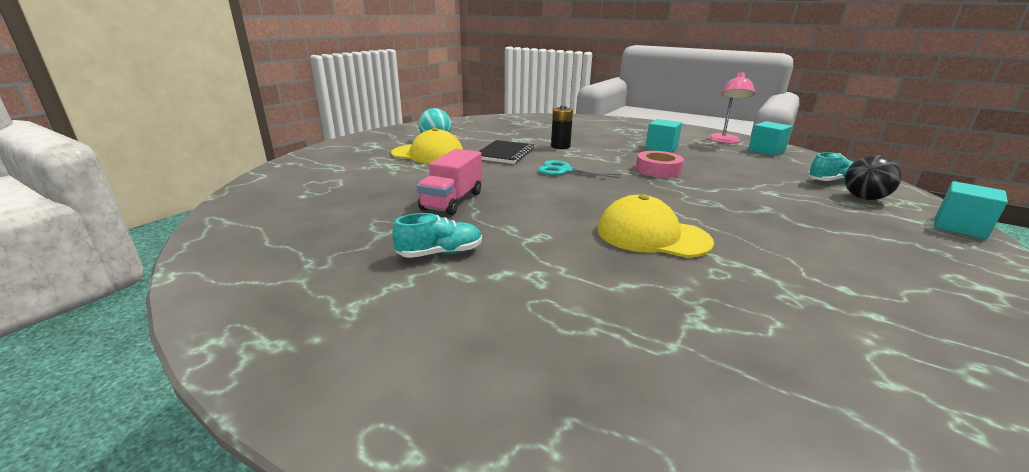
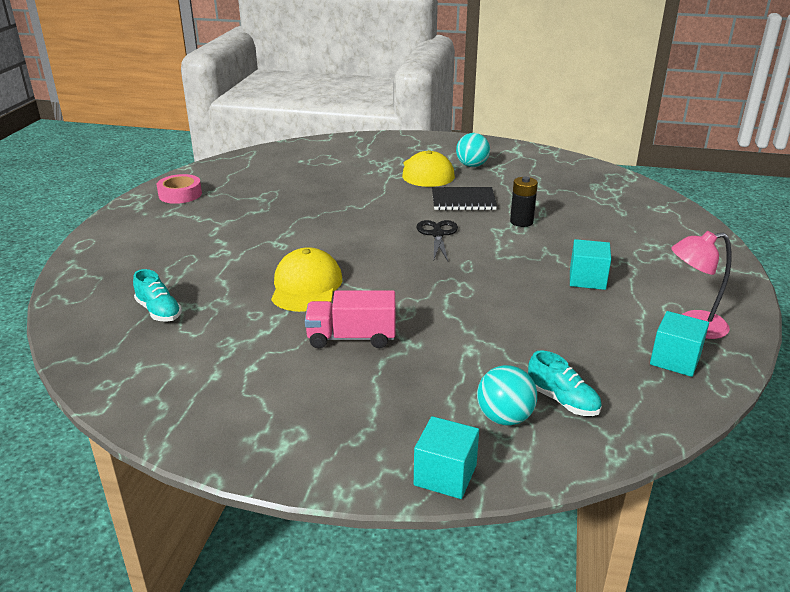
camera: 70 degrees right, 5 degrees up
(440, 253) = (238, 219): turquoise shoe -> turquoise shoe (159, 311)
(452, 201) = (324, 205): pink truck -> pink truck (351, 338)
(564, 171) = (437, 234): turquoise scissors -> black scissors
(658, 170) = (488, 281): pink tape -> pink tape (180, 194)
(864, 198) = (504, 418): black ball -> turquoise ball

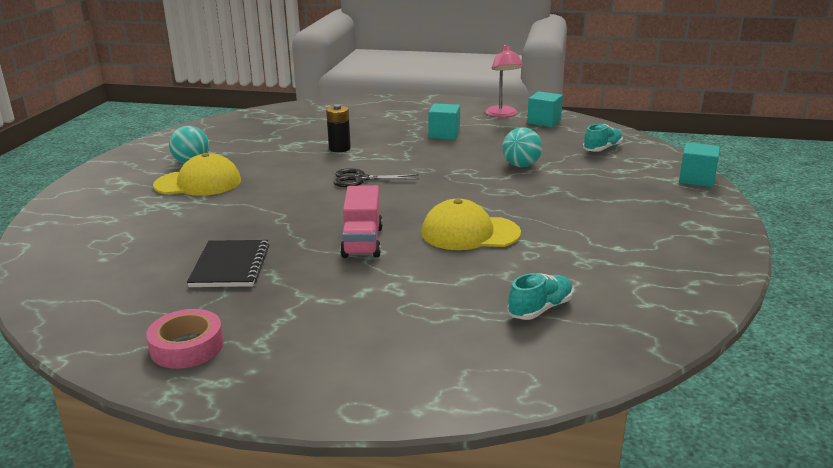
camera: 90 degrees left, 5 degrees down
(351, 338) = (555, 210): pink truck -> pink truck (362, 242)
(463, 201) = (285, 168): black notebook -> black notebook (230, 266)
(504, 418) = (629, 163): turquoise ball -> turquoise ball (521, 165)

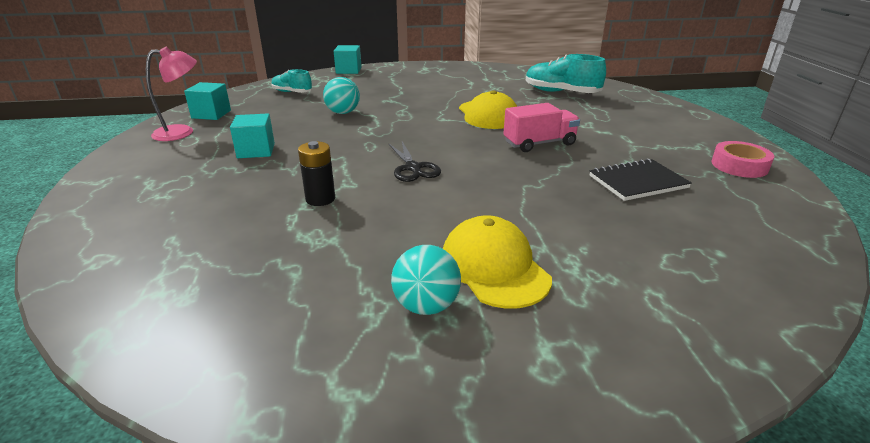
camera: 110 degrees left, 5 degrees up
(540, 309) = (561, 92): turquoise shoe -> turquoise shoe, size x1.65

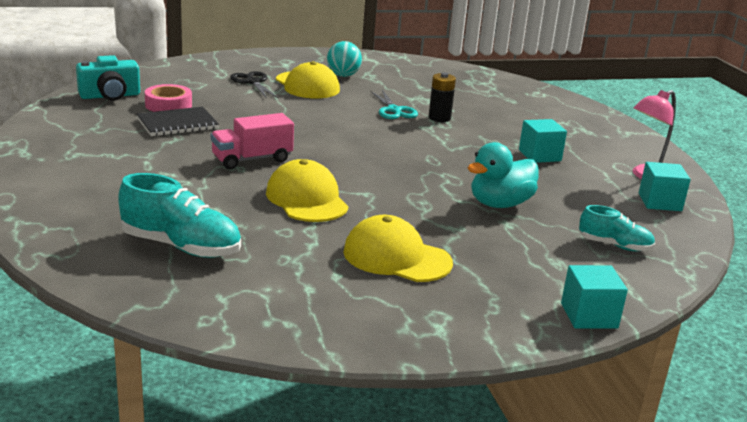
camera: 170 degrees right, 5 degrees down
(343, 113) = (500, 204): turquoise ball -> turquoise duck
(374, 211) = (394, 110): none -> turquoise scissors
(413, 168) = (378, 138): black scissors -> black scissors (252, 82)
(434, 88) = (396, 257): none -> yellow cap
(739, 166) = (61, 135): pink tape -> pink tape (168, 105)
(769, 229) = (110, 96): none -> turquoise camera

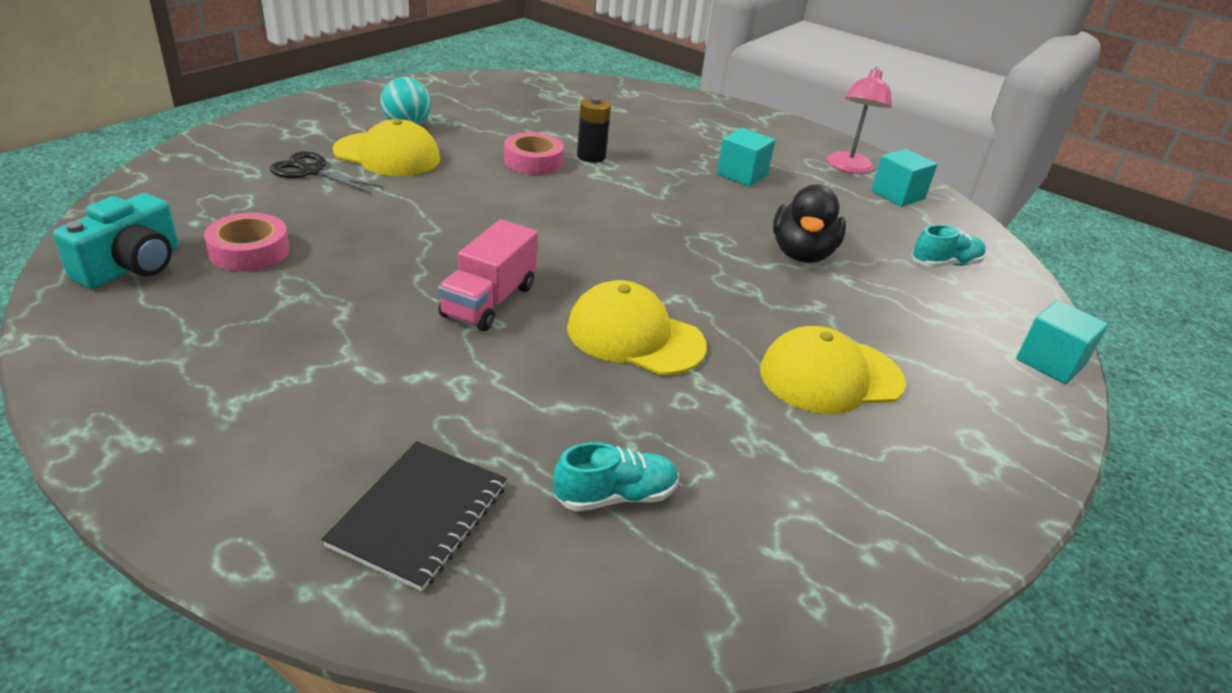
camera: 40 degrees left, 10 degrees up
(177, 124) = (310, 280): black notebook -> black notebook (420, 516)
(181, 246) = (615, 496): turquoise shoe -> turquoise shoe, size x0.61
(394, 110) = (533, 161): turquoise scissors -> pink tape
(500, 204) = (802, 254): turquoise duck -> black duck

